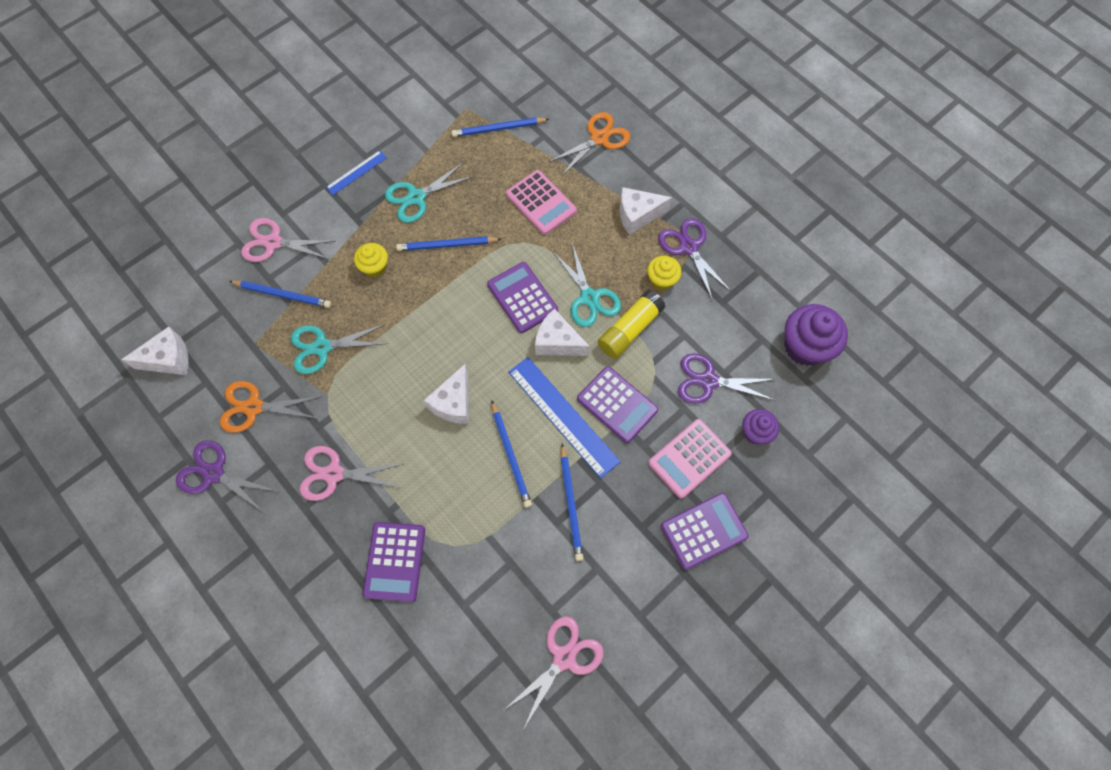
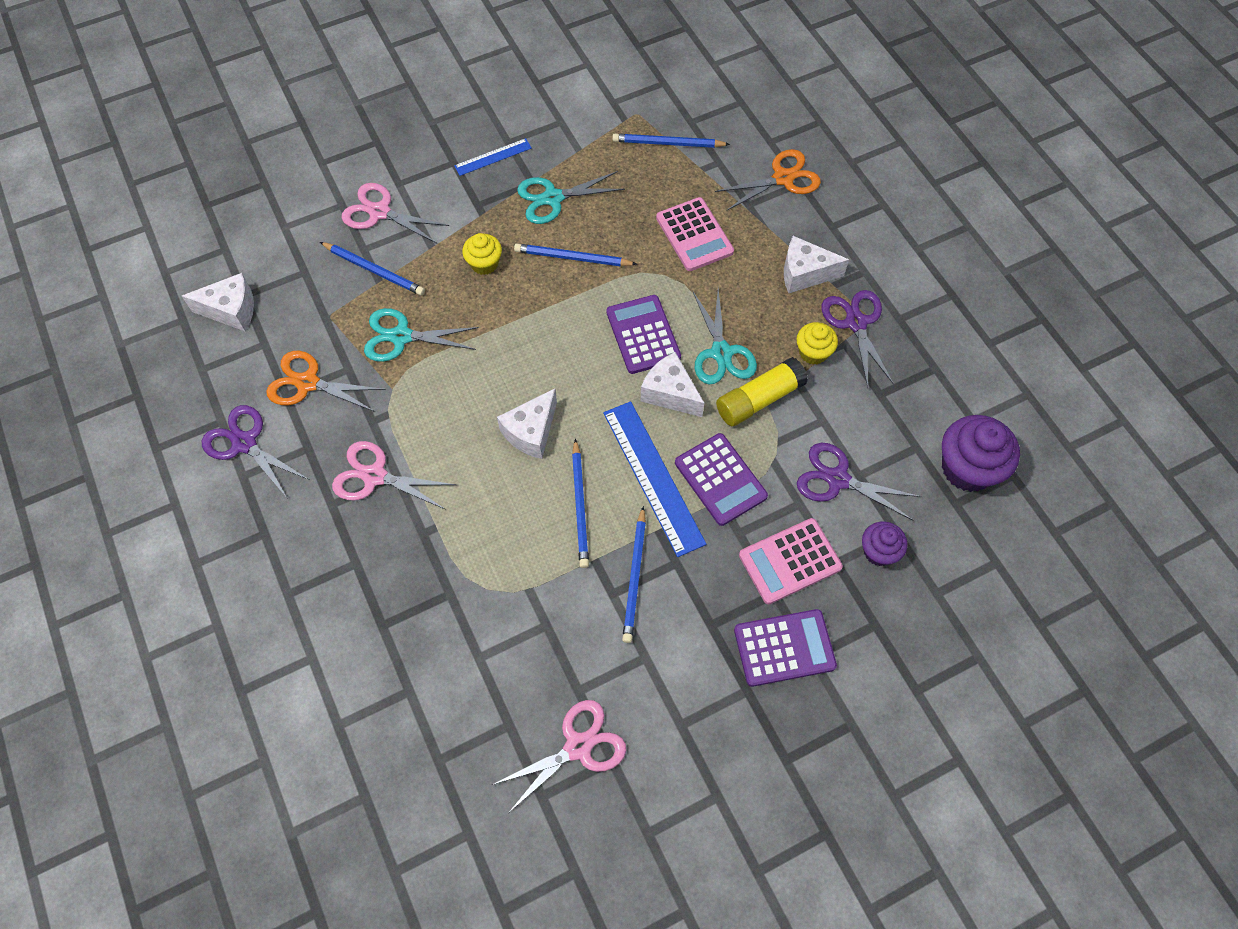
camera: 15 degrees right, 5 degrees down
(395, 561) = (415, 588): purple calculator -> none

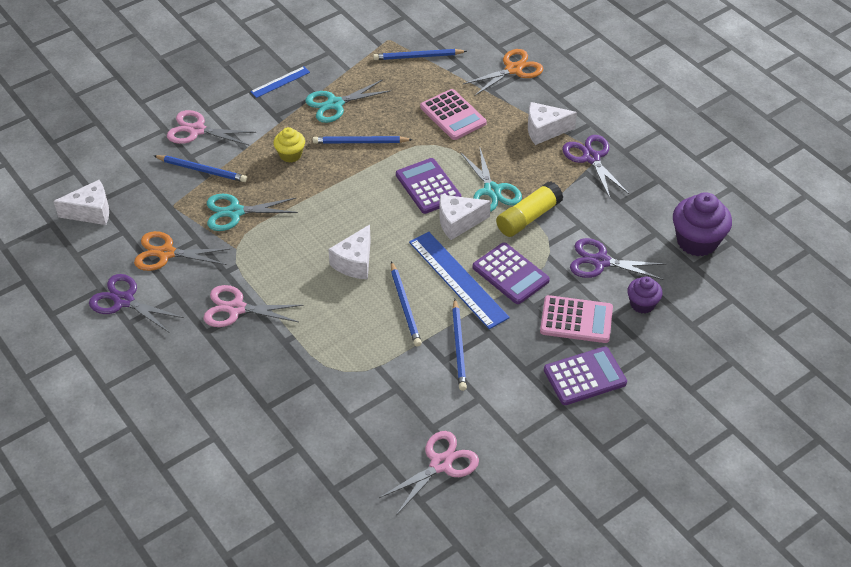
camera: 10 degrees left, 15 degrees down
(670, 393) = (458, 222): white cheese -> white cheese turned 45 degrees counterclockwise
(790, 561) = (576, 320): pink calculator -> pink calculator turned 135 degrees counterclockwise
(813, 352) = (563, 181): yellow cupcake -> none

